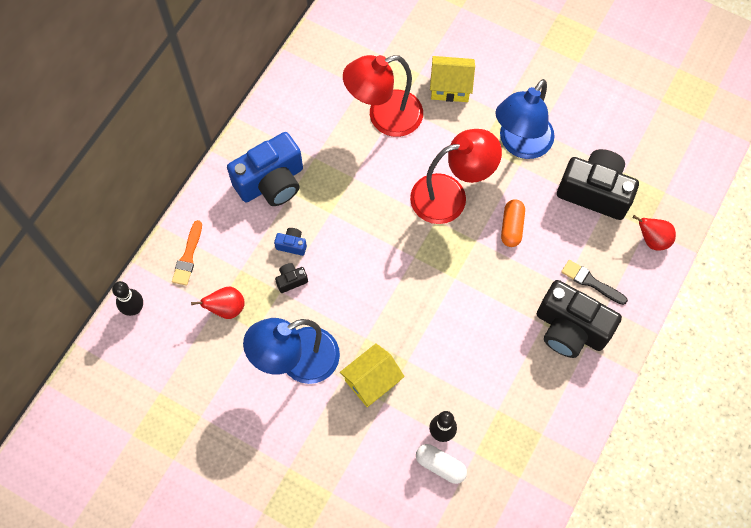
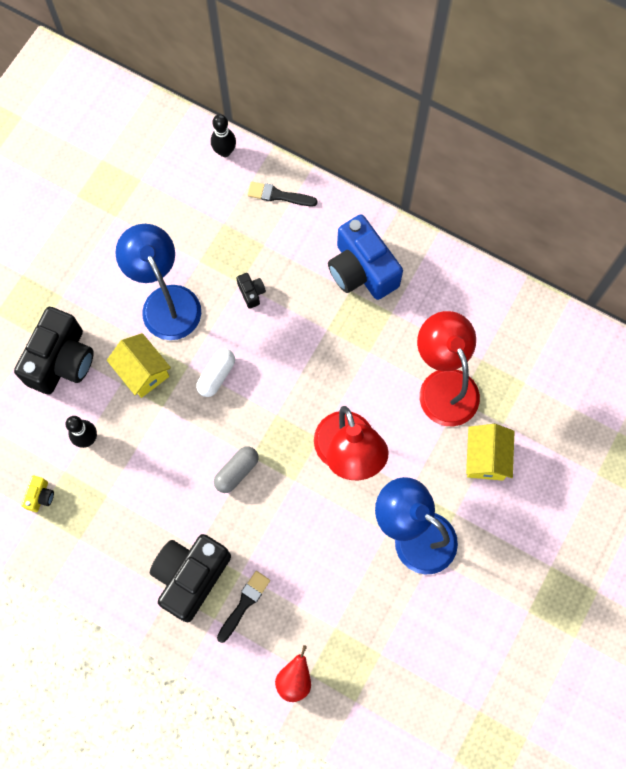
camera: 90 degrees right, 5 degrees up
(188, 256) = (279, 195): orange brush -> black brush
(226, 308) = (223, 233): red pear -> none
(292, 245) = (290, 292): blue camera -> none
(440, 465) = (54, 436): white capsule -> white capsule (216, 375)
(470, 290) = (237, 471): none -> grey capsule
(502, 475) = (40, 496): none -> yellow camera
(511, 227) = (310, 520): orange capsule -> none
(594, 192) = (354, 617): black camera -> black camera (61, 361)

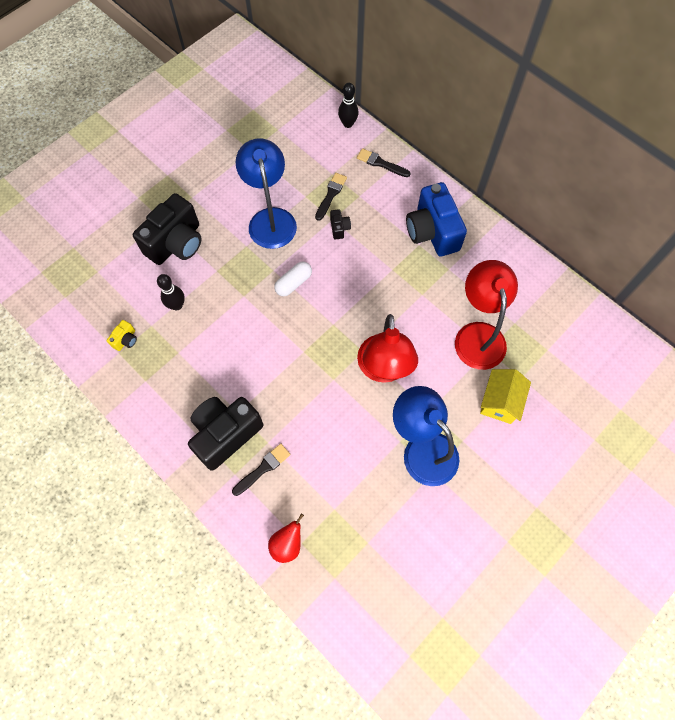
camera: 15 degrees right, 5 degrees down
(143, 371) = (236, 266): yellow house -> none
(229, 252) = (331, 195): none -> black brush
(237, 471) = (288, 360): grey capsule -> none

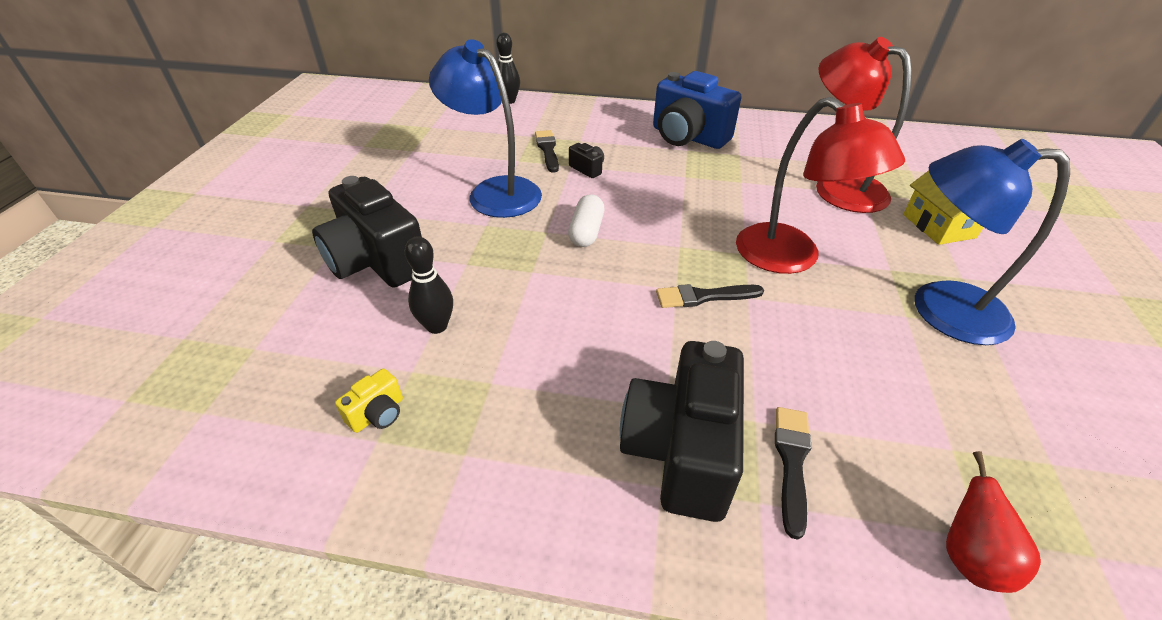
camera: 35 degrees left, 25 degrees down
(126, 340) = (378, 414): yellow camera -> yellow camera turned 45 degrees clockwise
(176, 243) = (376, 261): black camera -> black camera turned 135 degrees clockwise
(381, 163) = (576, 113): black brush -> black brush (704, 296)

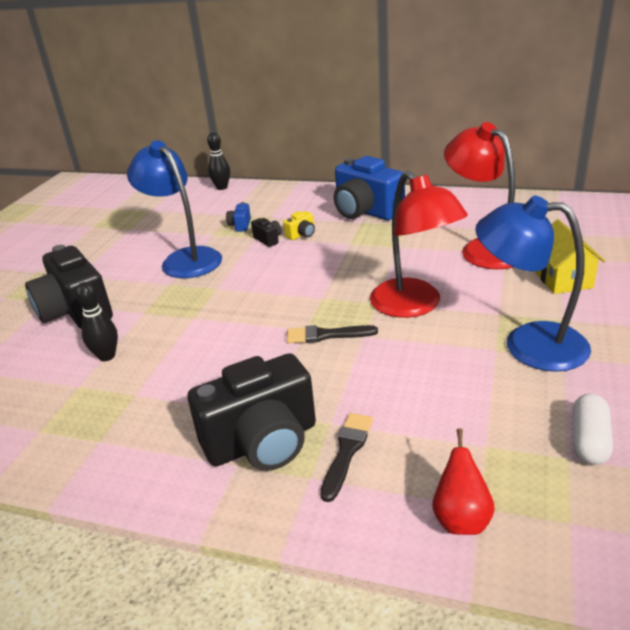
camera: 10 degrees right, 10 degrees down
(378, 414) = (45, 414): yellow camera -> yellow camera (301, 234)
(547, 150) = (240, 225): black brush -> blue camera
(586, 232) = (248, 288): white capsule -> white capsule (589, 440)
(681, 450) = (262, 442): black camera -> black camera turned 135 degrees counterclockwise

